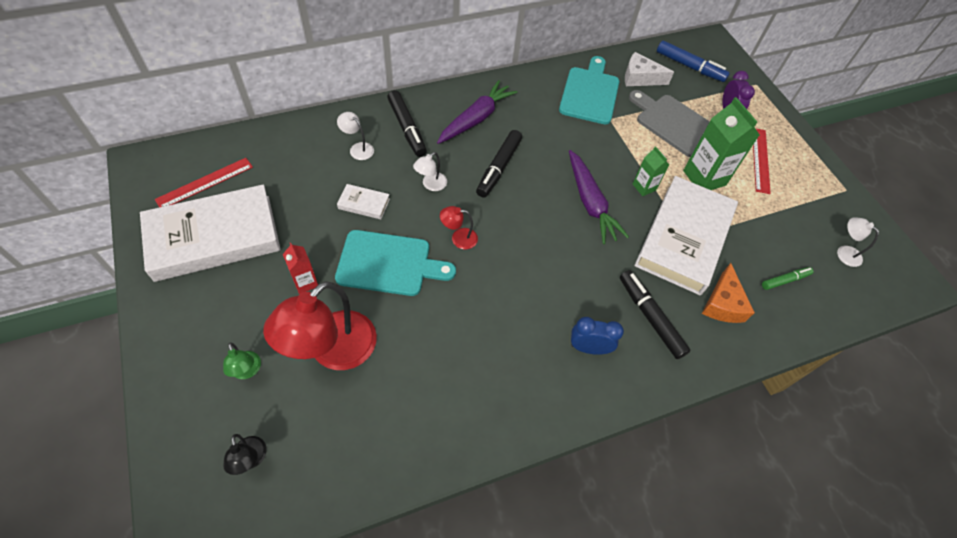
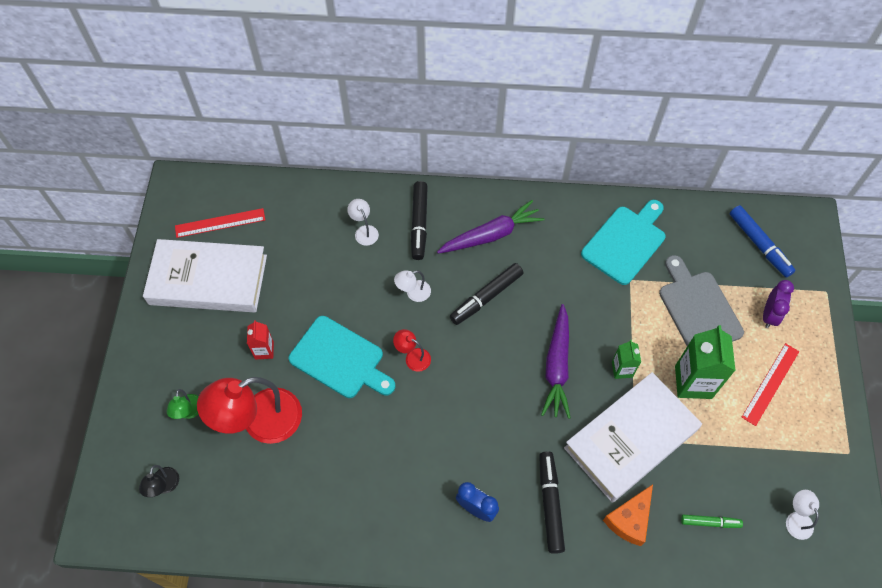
camera: 30 degrees right, 5 degrees up
(364, 204) = (345, 291): white book -> none
(640, 78) = (692, 241): white cheese -> none

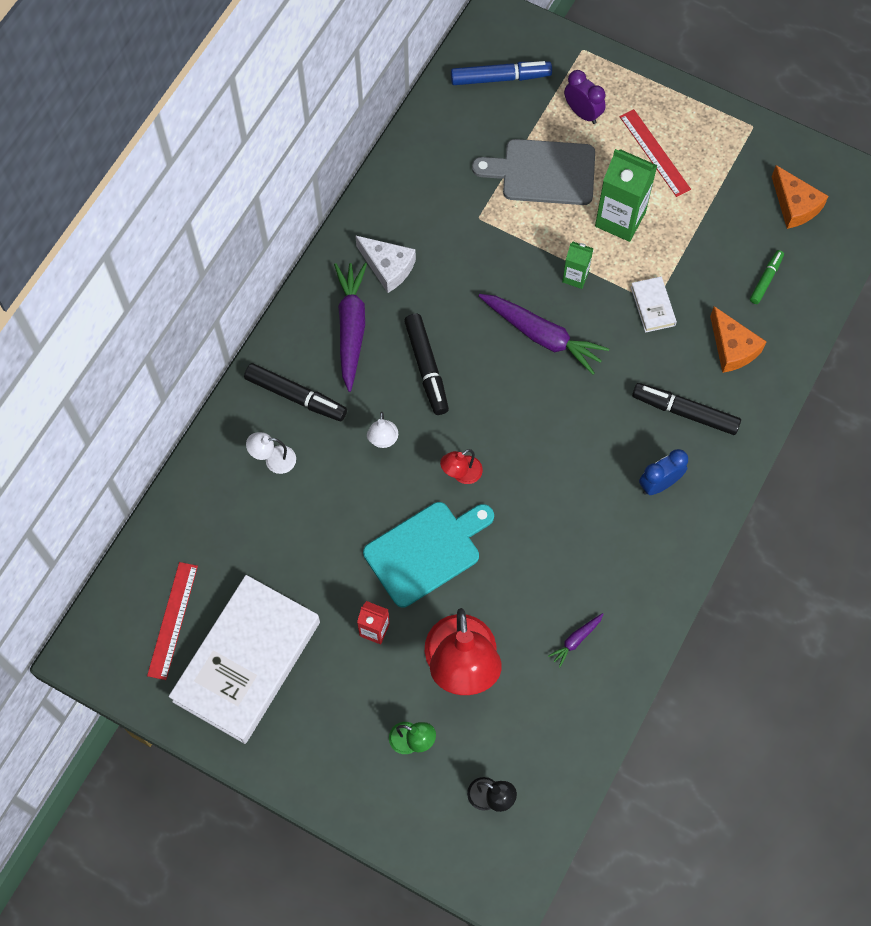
camera: 65 degrees left, 5 degrees up
(314, 497) = (576, 640): none -> purple carrot
(553, 237) = (388, 267): none -> white cheese
(625, 242) = (431, 199): turquoise cutting board -> none
(630, 439) = (653, 306): white book -> white book, size x0.40
(796, 519) = (795, 205): white lamp -> orange cheese

